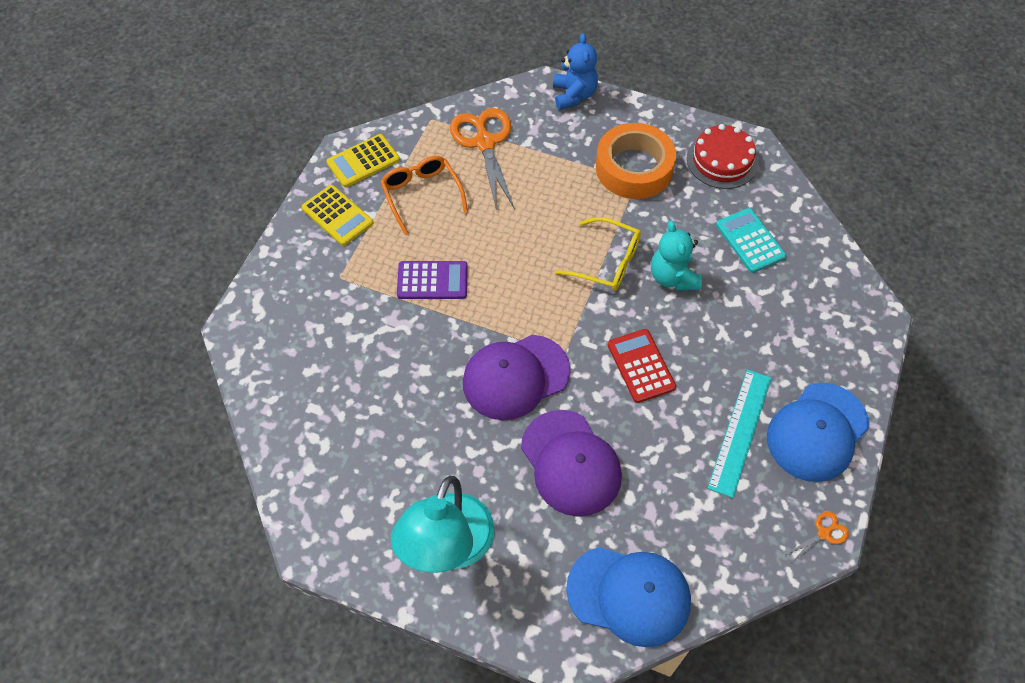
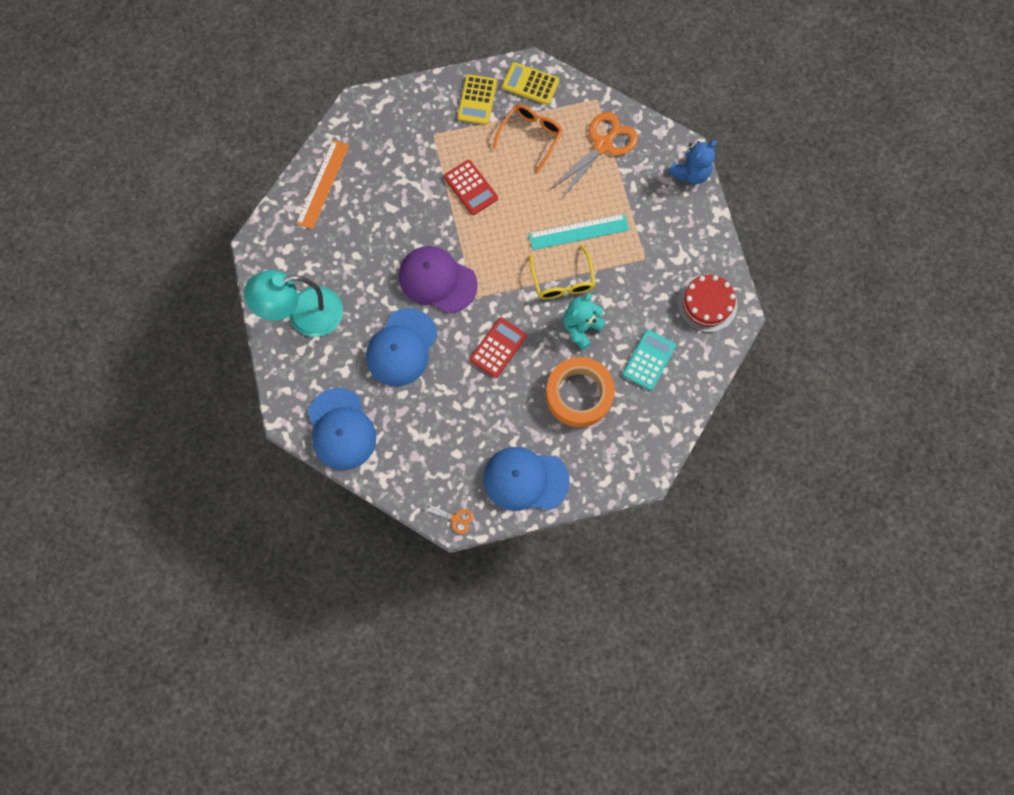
camera: 55 degrees right, 15 degrees up
(298, 423) = (322, 184): none -> orange ruler
(432, 280) = (471, 188): purple calculator -> red calculator
(570, 463) = (402, 347): purple cap -> blue cap
(634, 168) = (655, 251): orange tape -> orange tape (579, 394)
(739, 431) = (492, 433): turquoise ruler -> turquoise ruler (578, 231)

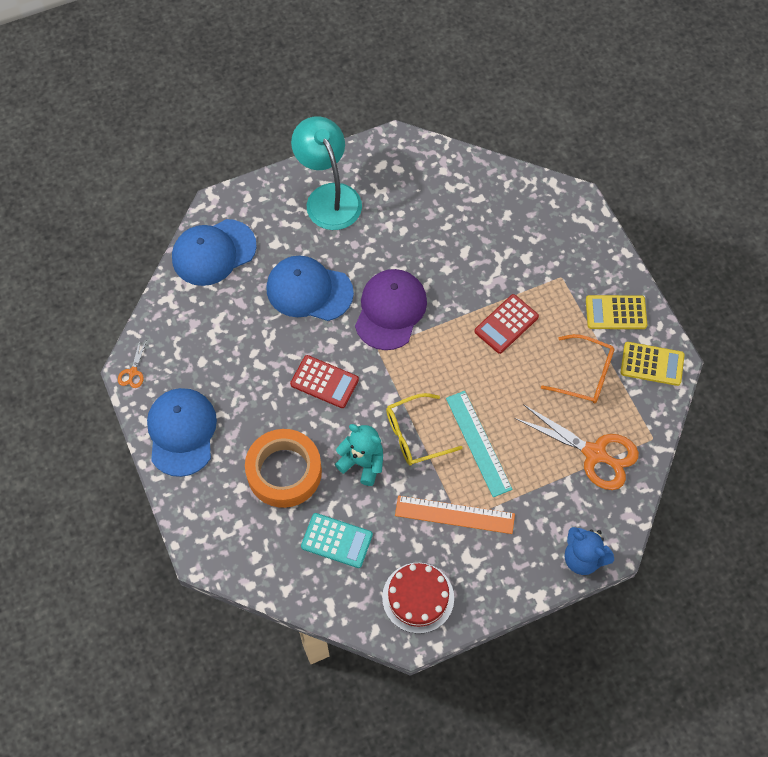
camera: 80 degrees right, 10 degrees down
(322, 184) = (476, 185): orange ruler -> orange ruler (454, 514)
(530, 84) = (652, 364): yellow calculator -> yellow calculator turned 90 degrees clockwise

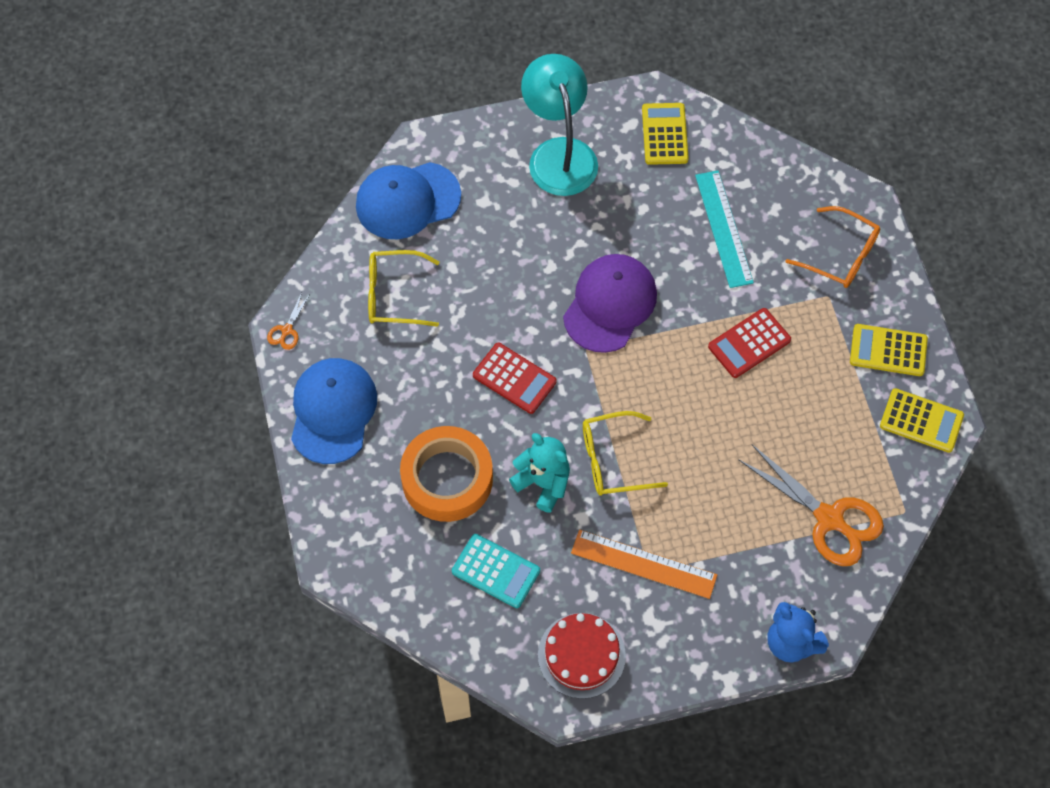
camera: 10 degrees right, 0 degrees up
(215, 330) = (394, 295): none -> yellow glasses
(309, 290) = (515, 265): blue cap -> none
(409, 169) = (664, 134): none -> yellow calculator
(478, 443) = (688, 482): turquoise ruler -> turquoise ruler (724, 228)
(585, 375) = (835, 421): orange glasses -> orange glasses (841, 255)

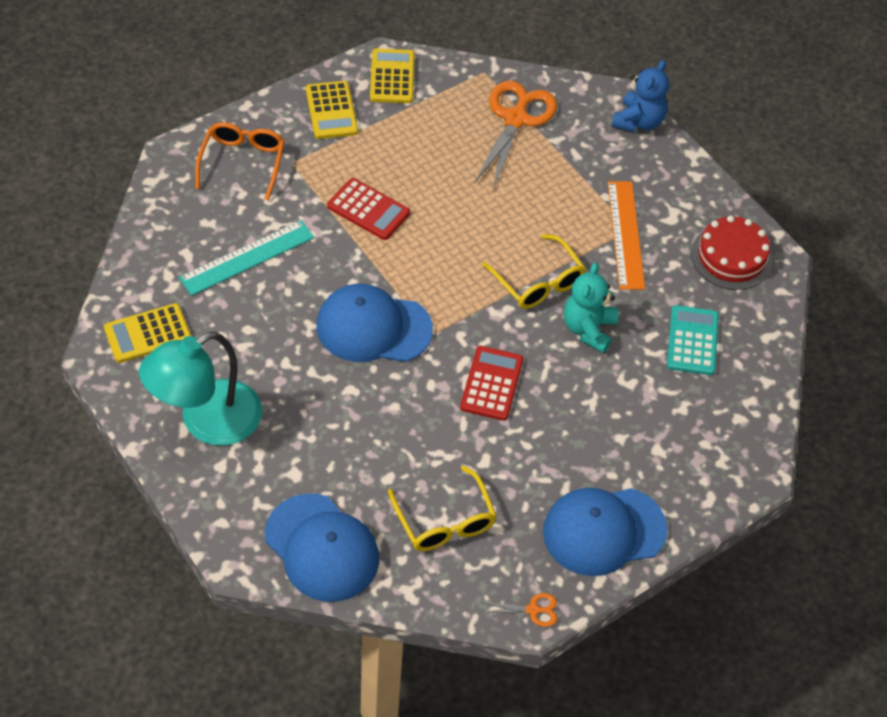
camera: 115 degrees left, 10 degrees down
(447, 479) = (624, 407): orange tape -> none
(610, 304) = (373, 328): purple cap -> blue cap

